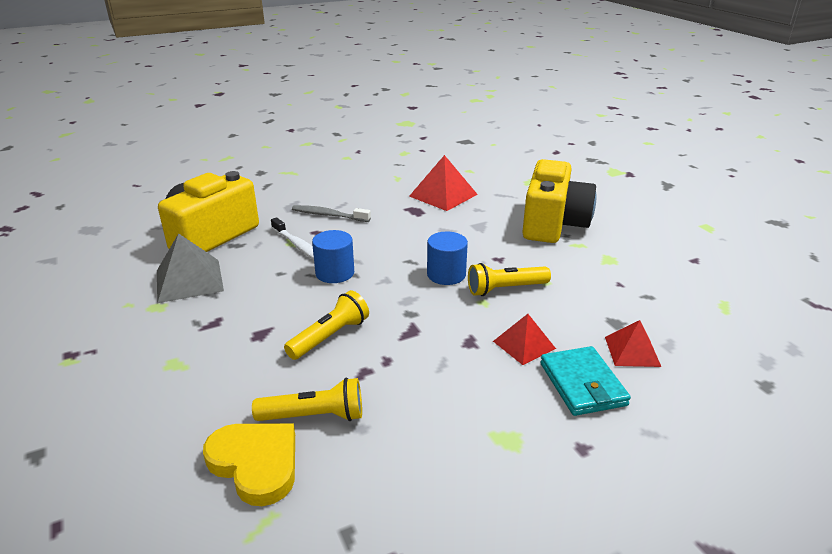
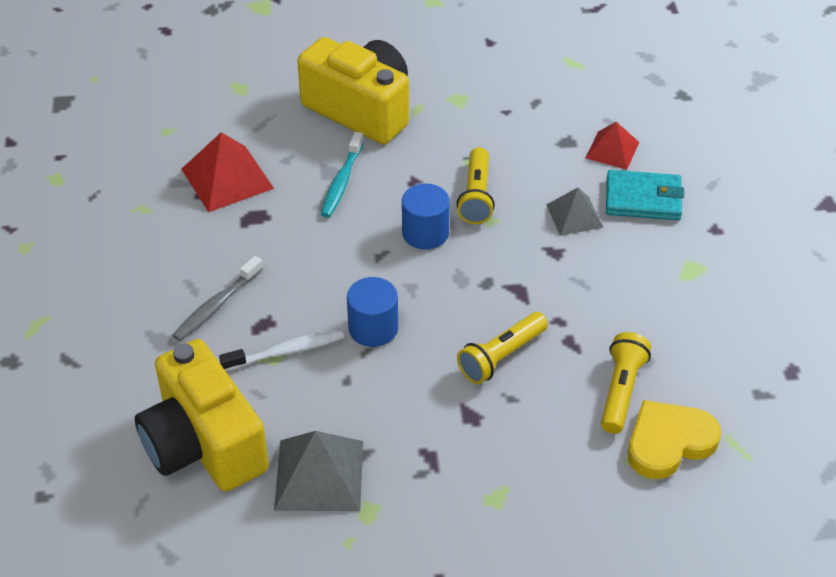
camera: 70 degrees left, 15 degrees up
(330, 336) = (501, 357): yellow flashlight -> yellow flashlight turned 105 degrees counterclockwise
(473, 232) = (341, 182): none -> turquoise toothbrush
(524, 345) = (574, 216): red pyramid -> grey pyramid

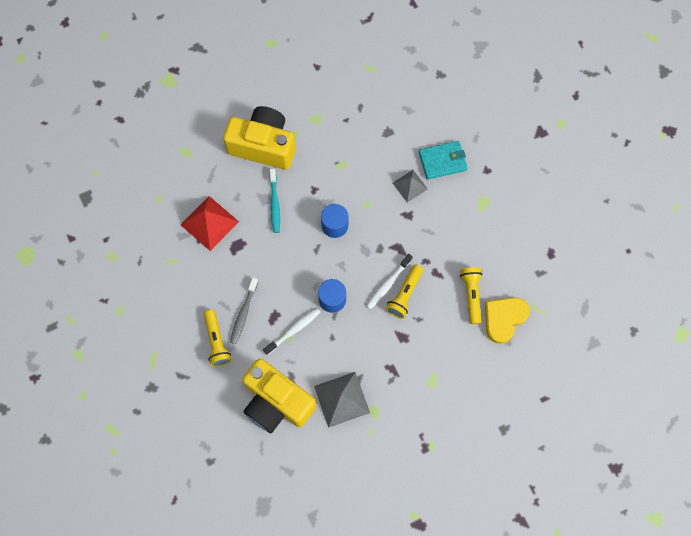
camera: 20 degrees left, 25 degrees up
(476, 196) = (352, 189): yellow flashlight -> yellow flashlight (216, 342)
(478, 334) = (388, 284): none -> white toothbrush
(612, 150) = (414, 130): red pyramid -> none

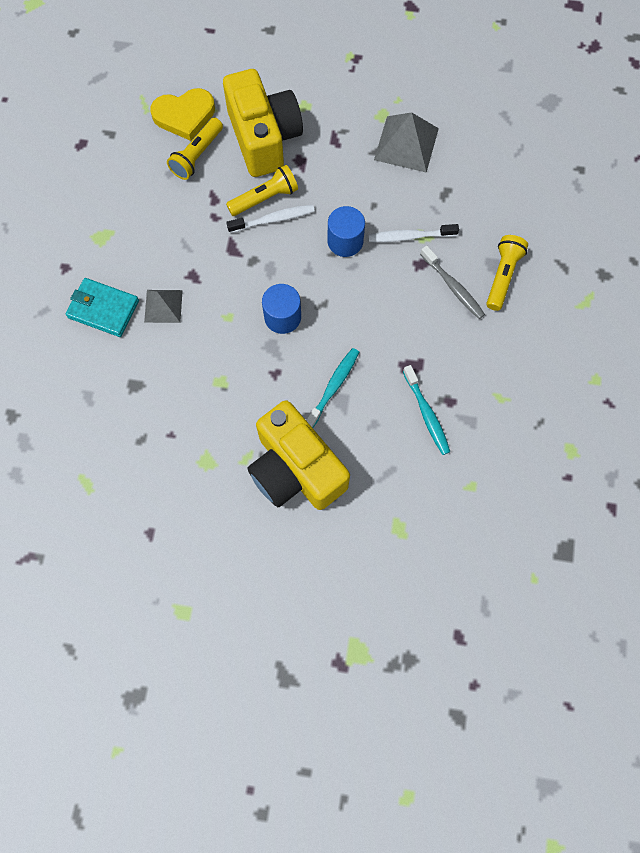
camera: 145 degrees left, 0 degrees up
(209, 223) = (426, 414): red pyramid -> turquoise toothbrush
(243, 313) = (453, 287): grey toothbrush -> grey toothbrush turned 90 degrees clockwise
(276, 402) = (476, 180): yellow camera -> yellow camera (264, 138)

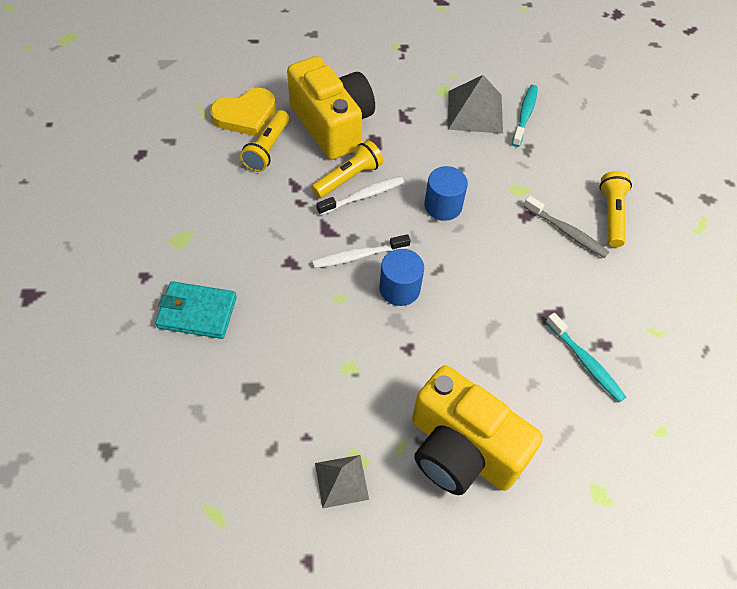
camera: 15 degrees left, 15 degrees down
(163, 306) = (265, 298): grey pyramid -> grey pyramid (341, 481)
(333, 386) = (476, 351): turquoise toothbrush -> turquoise toothbrush (525, 115)
(409, 236) = (506, 192): white toothbrush -> white toothbrush (358, 256)

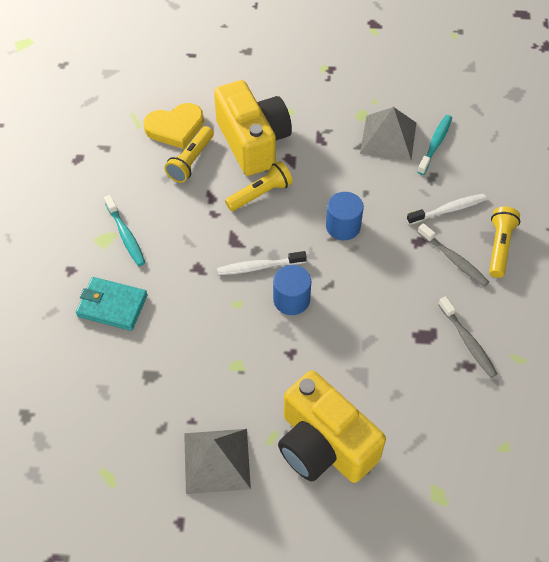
camera: 10 degrees right, 0 degrees up
(341, 481) = (216, 460): grey pyramid -> grey pyramid, size x1.60
(363, 196) = (271, 212): white toothbrush -> white toothbrush (448, 210)
(585, 362) = (448, 380): turquoise toothbrush -> turquoise toothbrush (126, 235)
(598, 318) = (468, 342): none -> grey toothbrush

